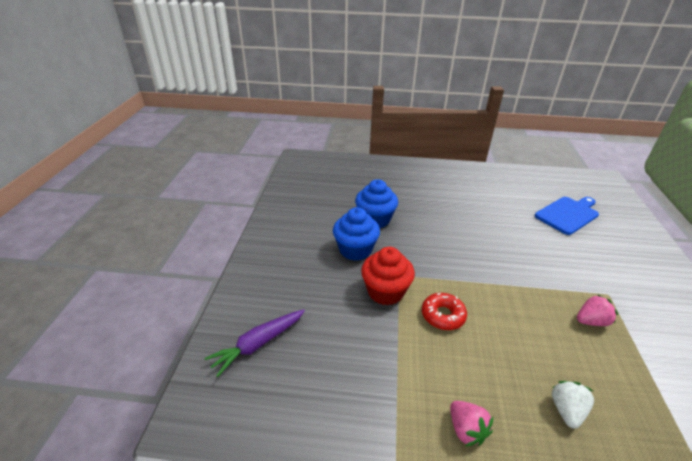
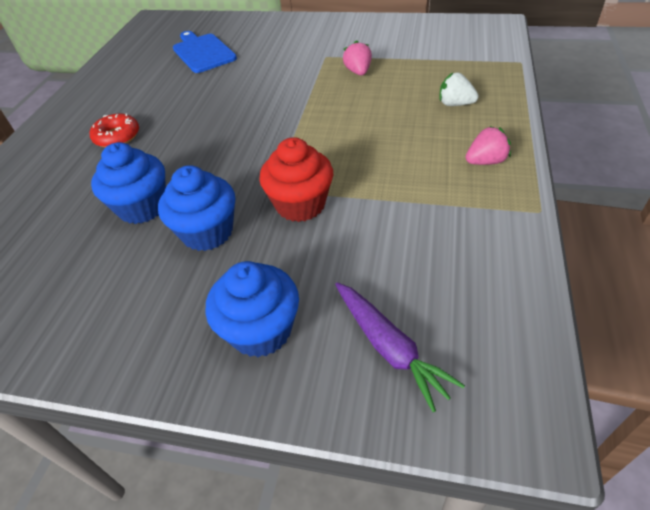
camera: 80 degrees left, 10 degrees up
(279, 282) = (261, 330): none -> blue cupcake
(443, 315) = (345, 160): red donut -> red donut (117, 137)

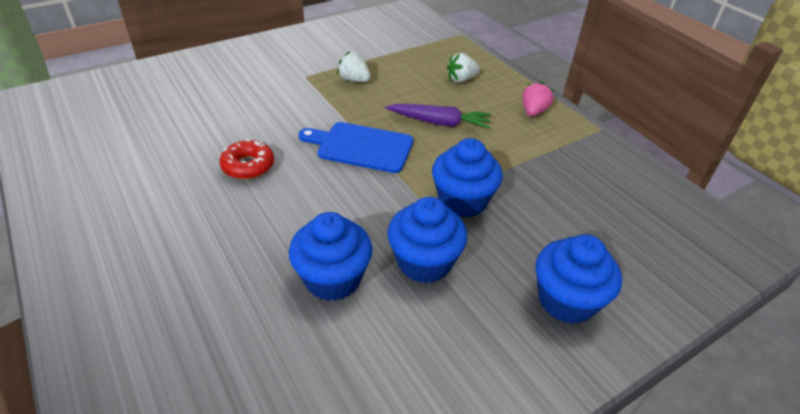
camera: 50 degrees left, 5 degrees down
(117, 137) = (194, 234): red donut -> red donut (248, 166)
(202, 52) = (163, 113): blue cutting board -> blue cutting board (361, 147)
(300, 204) = (462, 201): red cupcake -> blue cupcake
(358, 72) = (354, 80): pink strawberry -> white strawberry
(389, 347) = (644, 255): purple carrot -> purple carrot (439, 123)

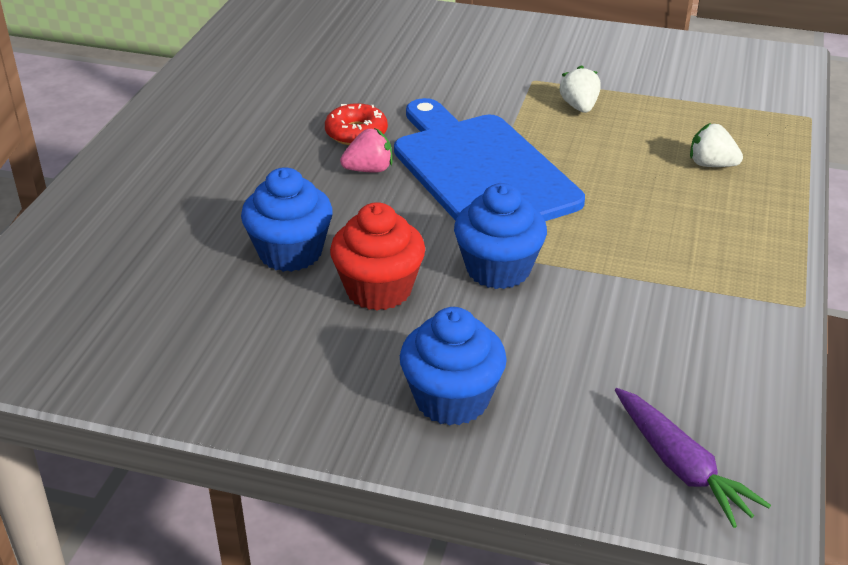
camera: 50 degrees right, 5 degrees down
(361, 147) = (480, 171): blue cutting board -> blue cutting board, size x1.63
(424, 262) = (379, 290): blue cupcake -> red cupcake
(439, 123) = (602, 192): purple carrot -> purple carrot (680, 466)
(533, 112) = (743, 241): pink strawberry -> pink strawberry (369, 170)

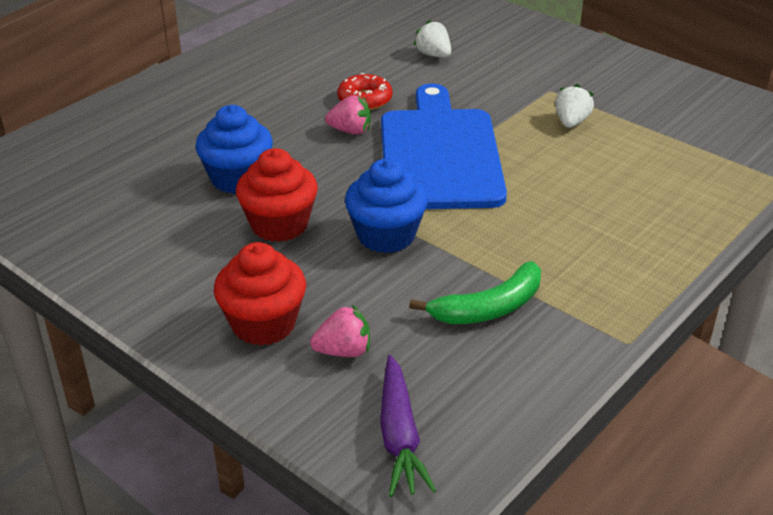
camera: 25 degrees right, 0 degrees up
(452, 399) = (263, 324): blue cupcake -> red cupcake
(556, 400) = (343, 351): none -> pink strawberry
(656, 312) = (489, 308): none -> green banana
(711, 165) = (650, 200): white strawberry -> white strawberry (433, 55)

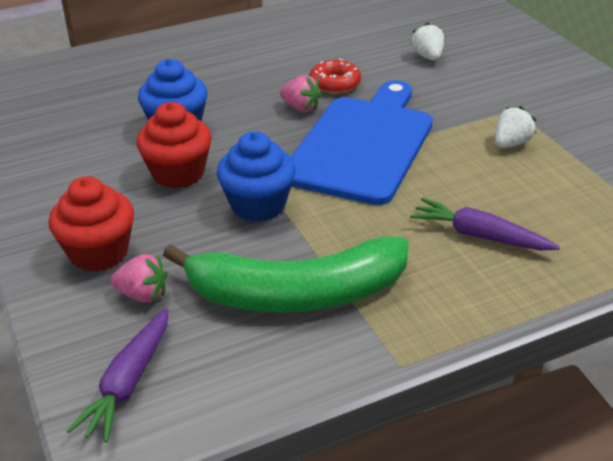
camera: 25 degrees right, 0 degrees up
(489, 308) = (296, 294): green banana -> green banana, size x1.73
(607, 212) = (480, 236): none -> purple carrot

